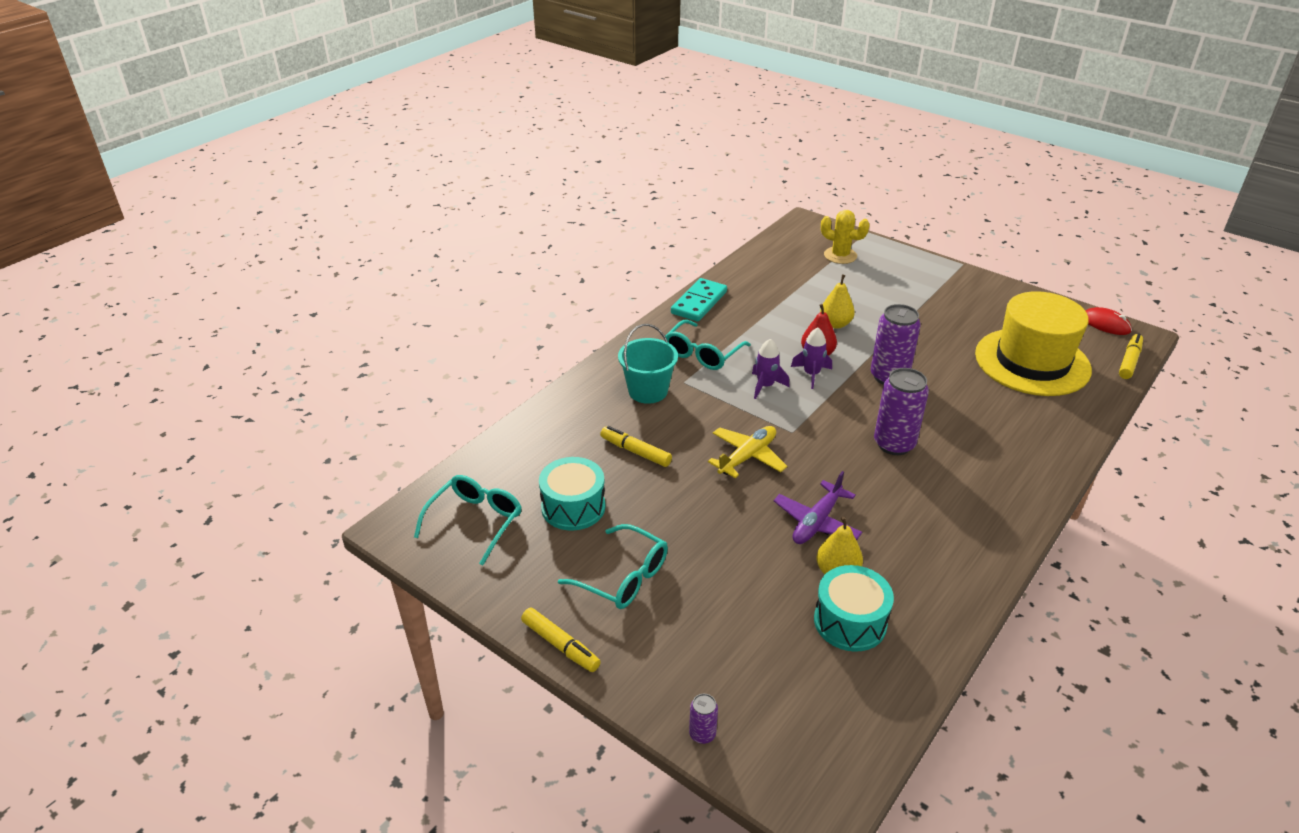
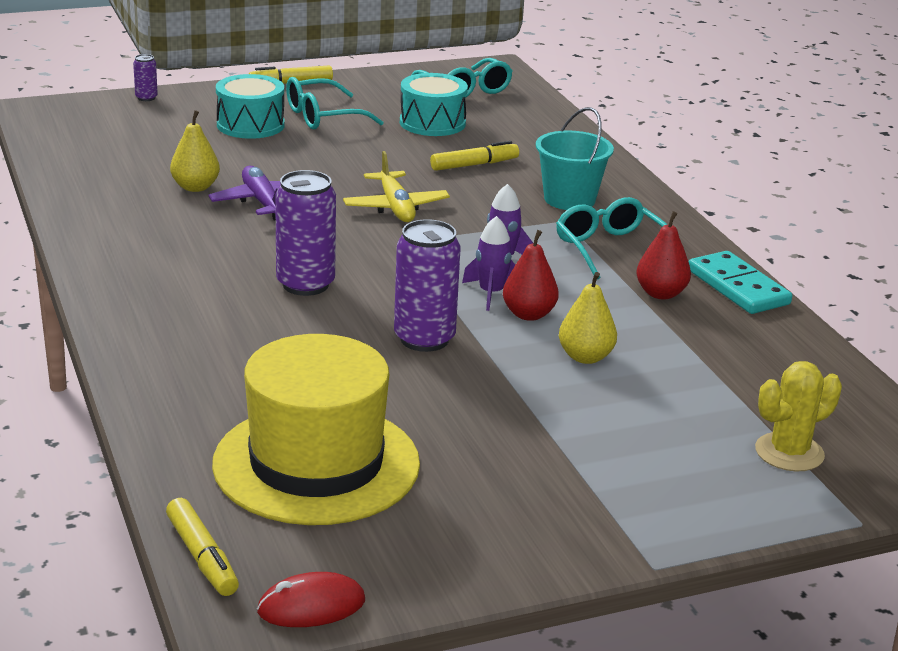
camera: 120 degrees right, 10 degrees down
(737, 322) = (661, 294): none -> red pear
(850, 622) = (142, 172): turquoise drum -> turquoise drum (250, 125)

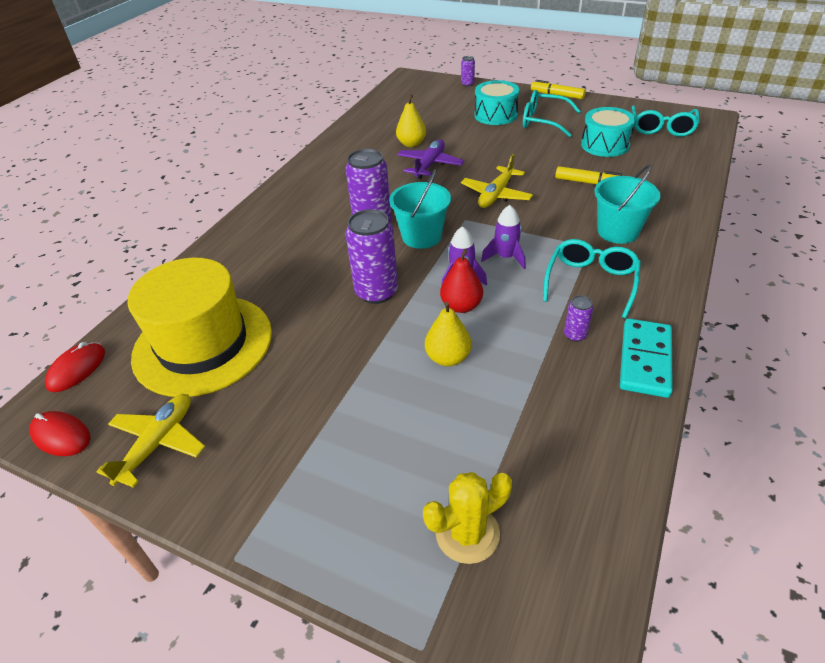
camera: 50 degrees right, 15 degrees up
(202, 557) = (77, 369): yellow marker -> red mouse
(382, 274) = (421, 236): none -> turquoise bucket
(432, 550) = (158, 443): none -> yellow plane
(661, 294) = (575, 335): red pear -> purple can
(789, 452) = (467, 533): yellow cactus -> yellow cactus turned 45 degrees counterclockwise

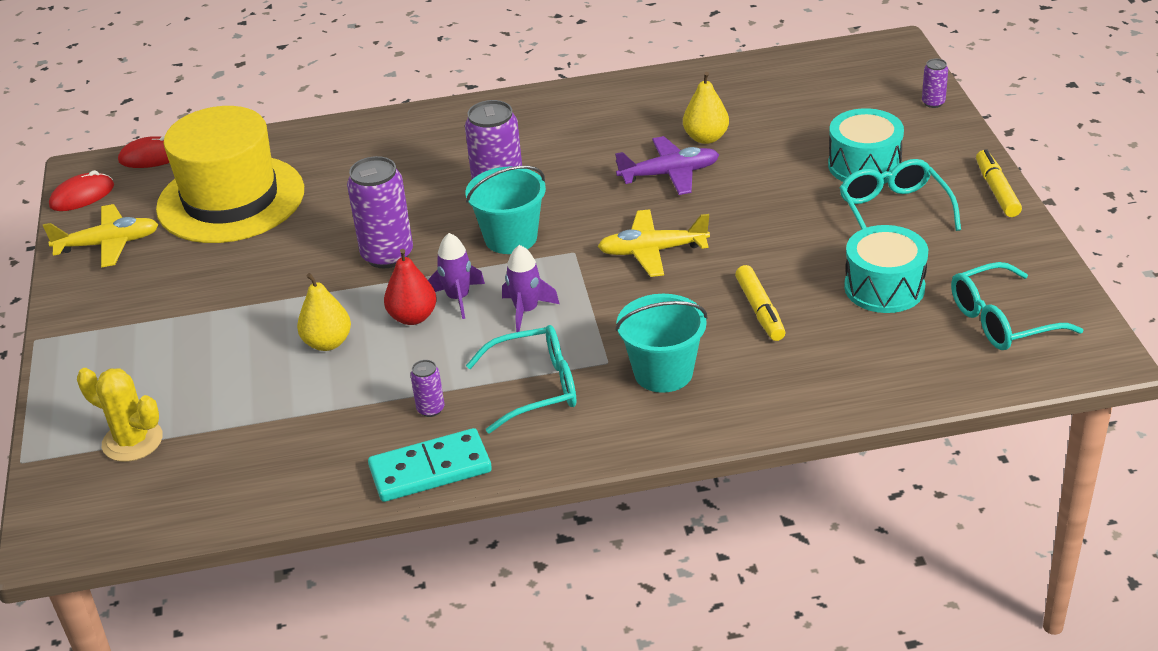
camera: 55 degrees right, 5 degrees down
(61, 436) = (82, 196): red mouse -> red mouse turned 60 degrees clockwise

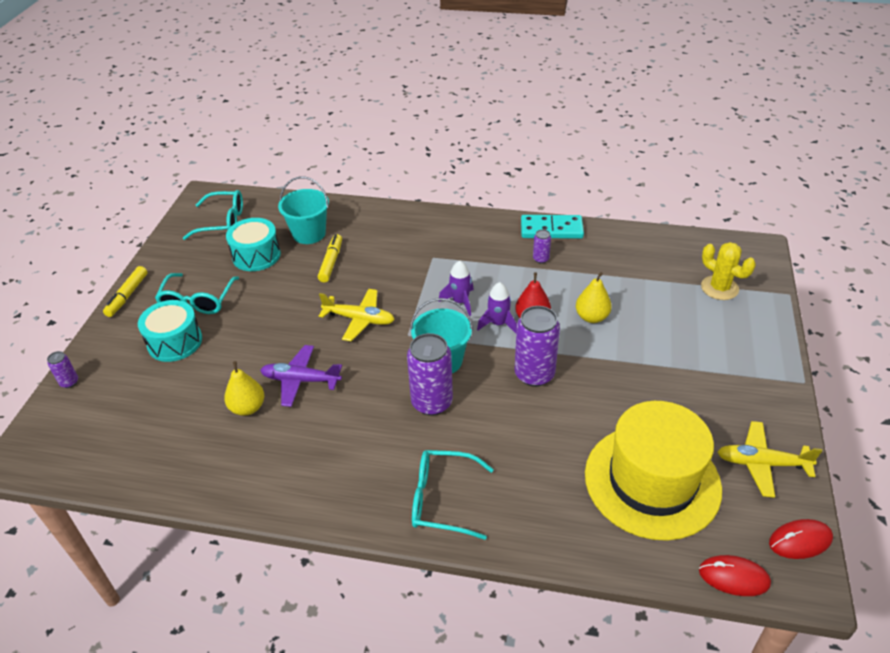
camera: 160 degrees left, 5 degrees up
(536, 388) = (478, 254): turquoise glasses -> turquoise glasses (442, 499)
(663, 372) = (407, 244): turquoise bucket -> turquoise bucket (309, 234)

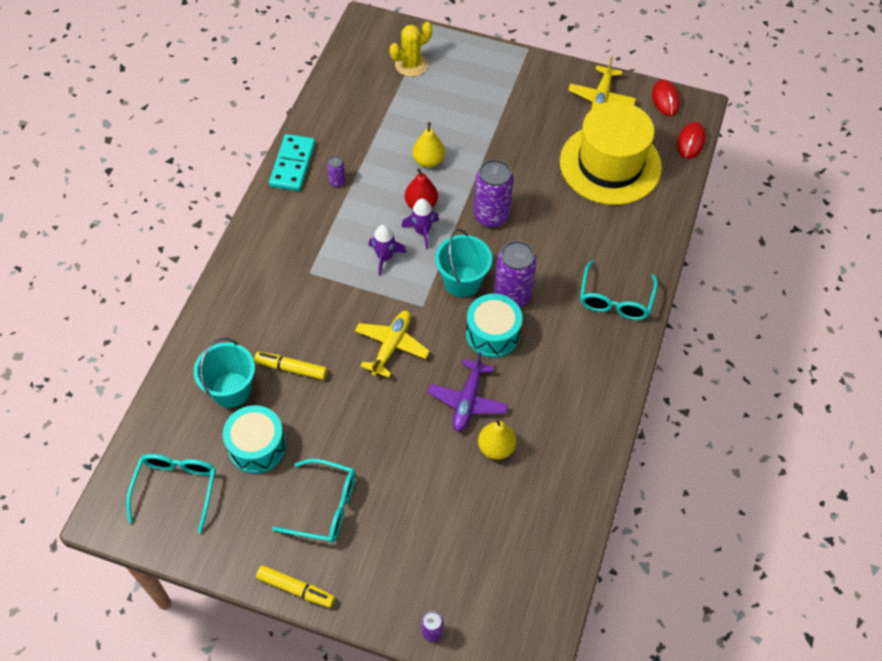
camera: 85 degrees left, 15 degrees up
(175, 342) = (389, 525): turquoise drum -> turquoise drum (492, 334)

